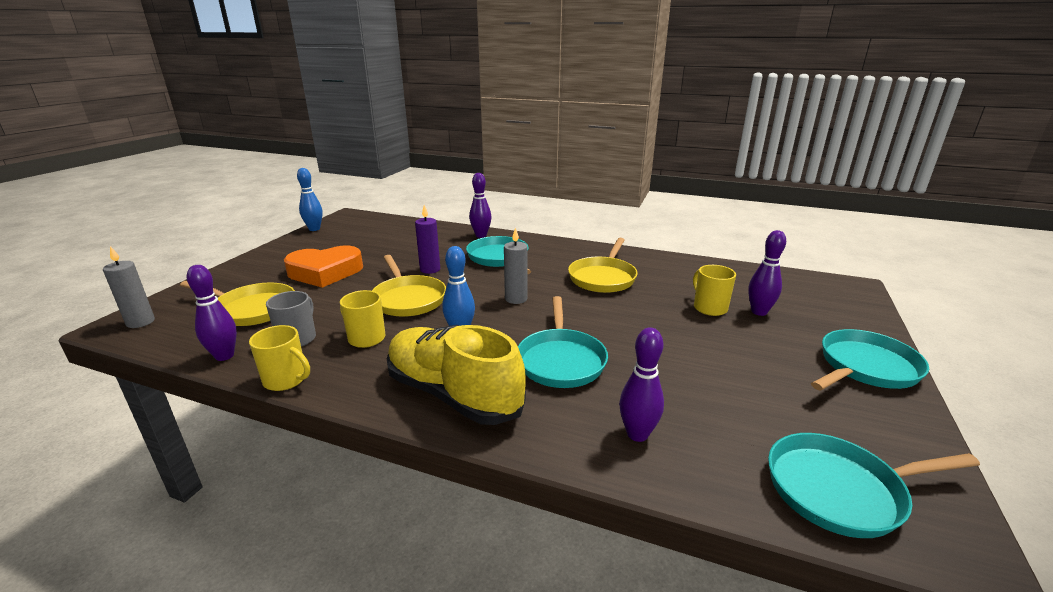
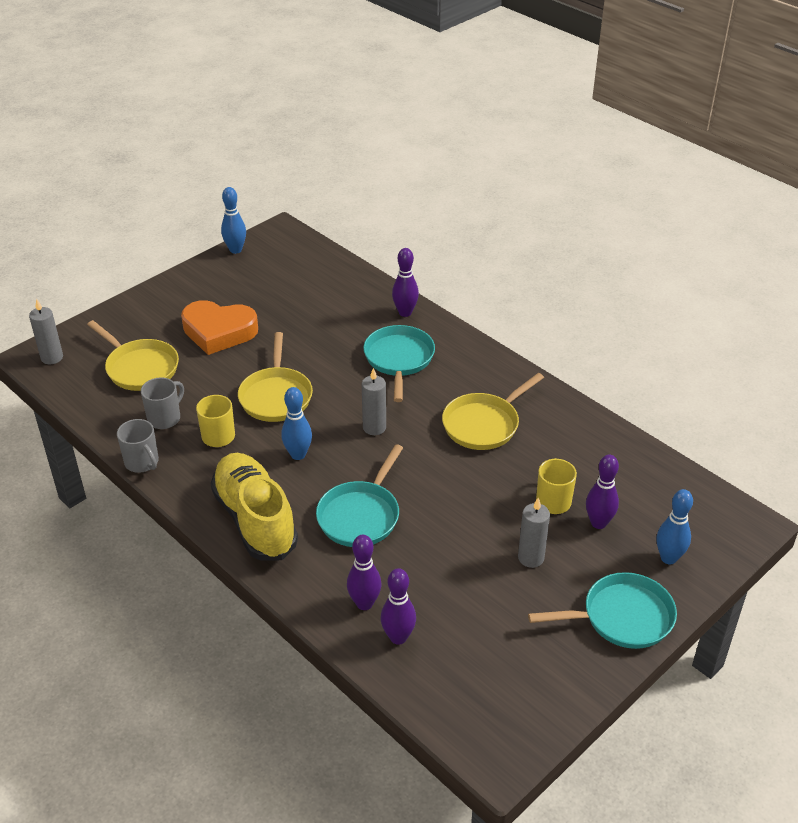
camera: 25 degrees right, 15 degrees up
(224, 356) = (105, 420): purple bowling pin -> purple bowling pin (398, 637)
(286, 380) = (142, 462): yellow mug -> grey mug
(430, 269) = (318, 357): purple candle -> none
(741, 348) = (531, 558): none -> grey candle
(836, 319) = (668, 558): none -> blue bowling pin
(841, 490) = (467, 696): turquoise pan -> none

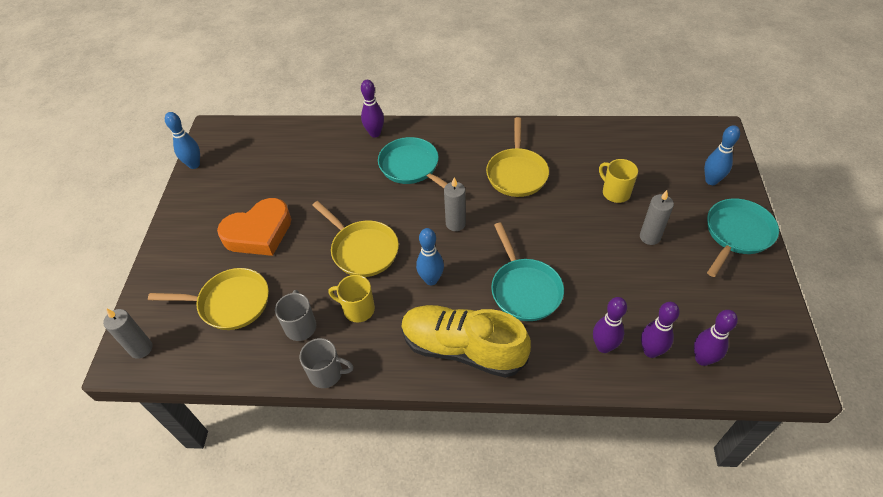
camera: 40 degrees left, 10 degrees up
(598, 523) = (654, 187): purple bowling pin -> purple bowling pin (702, 359)

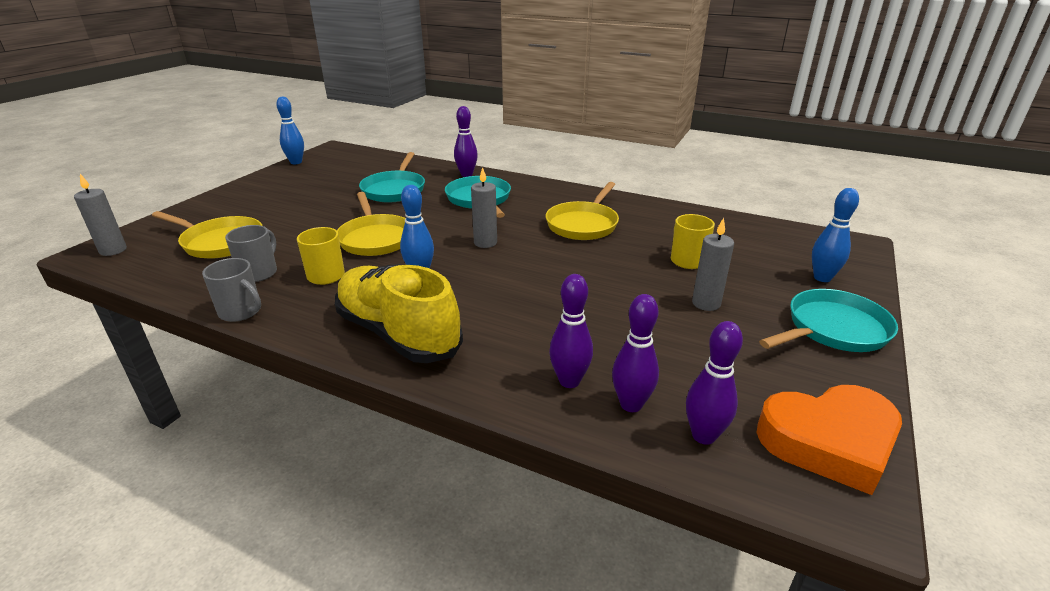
camera: 20 degrees right, 20 degrees down
(259, 233) = (298, 208): orange heart -> orange heart (829, 442)
(524, 289) = (514, 306): turquoise pan -> turquoise pan (395, 190)

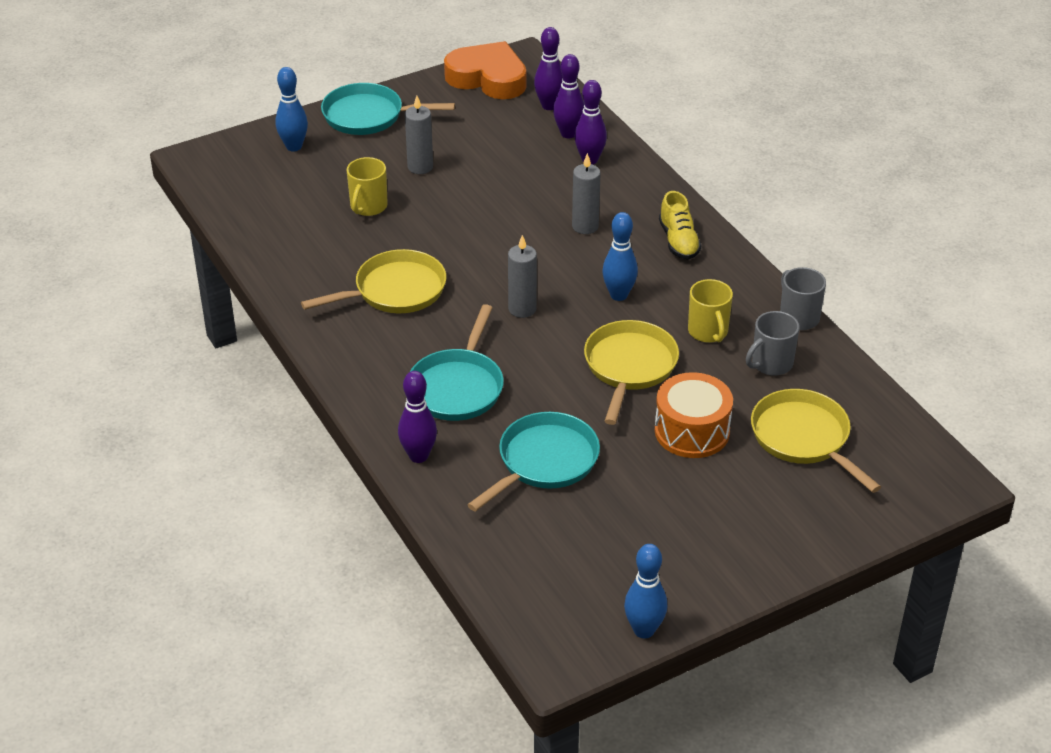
camera: 145 degrees left, 10 degrees up
(113, 250) = (928, 477): grey candle -> grey candle (585, 226)
(308, 223) = (692, 431): none -> orange drum
(398, 333) = (678, 241): yellow shoe -> yellow shoe, size x0.52

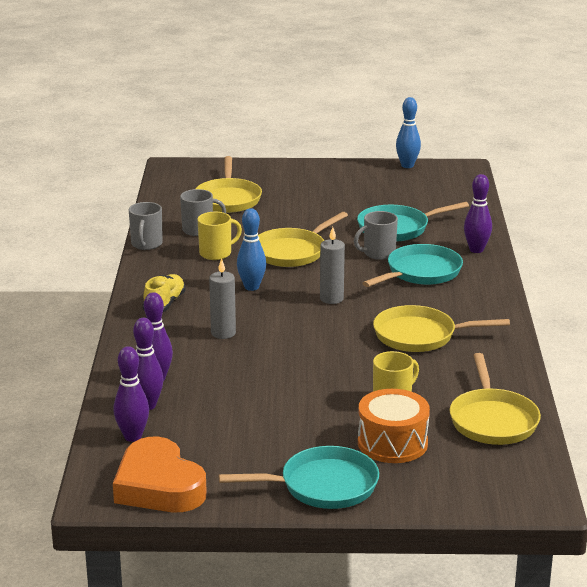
camera: 150 degrees left, 15 degrees down
(269, 217) = (492, 420): none -> yellow pan
(294, 147) = (425, 478): blue bowling pin -> none
(369, 116) = (322, 486): turquoise pan -> turquoise pan turned 45 degrees counterclockwise
(420, 167) = (315, 419): grey candle -> none
(530, 402) = (378, 253): none -> grey mug
(692, 431) = (290, 217): orange drum -> orange drum (392, 443)
(708, 332) = (216, 253): yellow mug -> yellow mug turned 45 degrees clockwise

